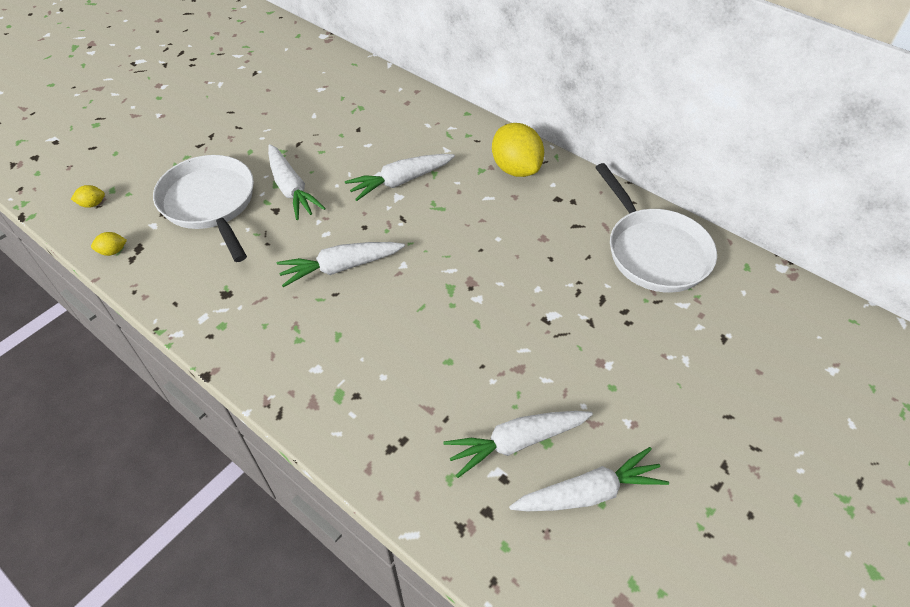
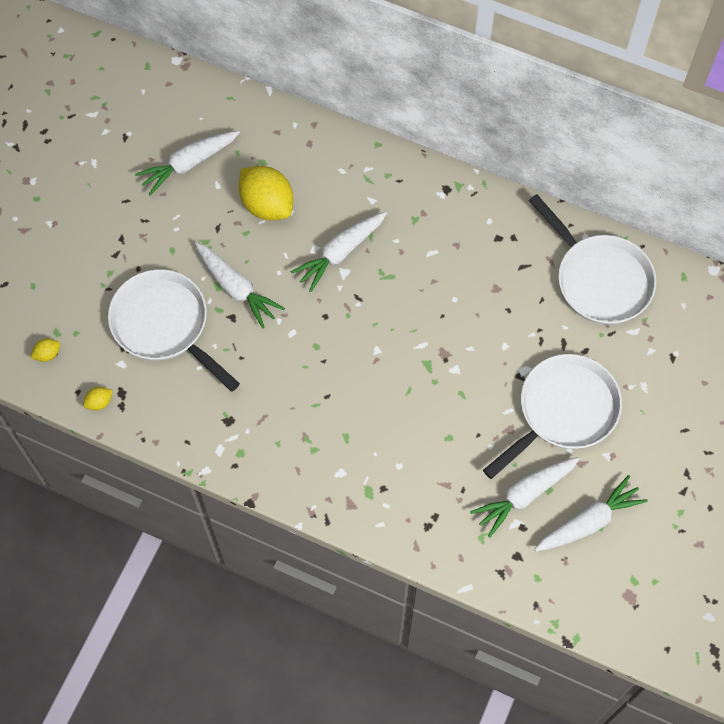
camera: 15 degrees left, 15 degrees up
(341, 267) = (321, 367): white carrot -> white carrot (189, 164)
(516, 168) = (448, 209): yellow lemon -> yellow lemon (267, 204)
(585, 364) = (563, 411): none -> white pan

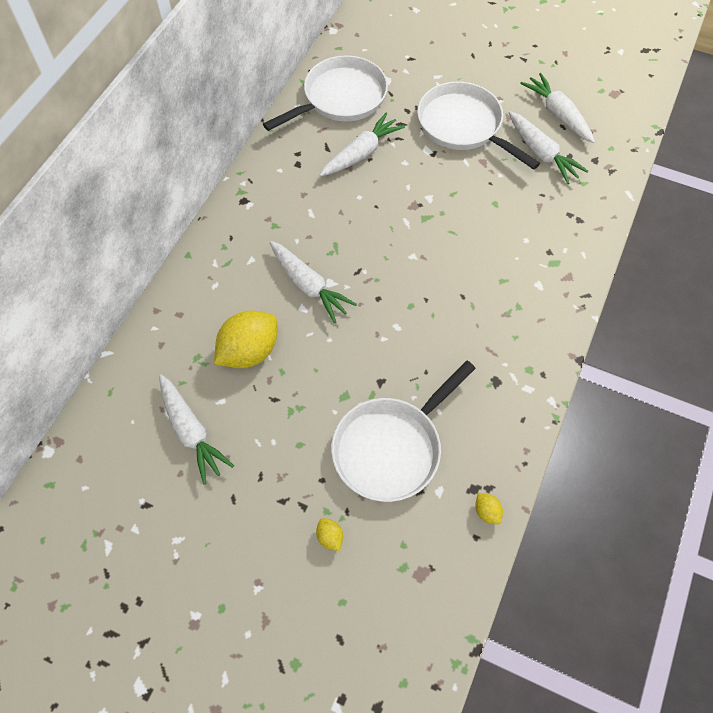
camera: 90 degrees left, 5 degrees down
(47, 354) = (431, 576): yellow lemon -> yellow lemon (330, 537)
(236, 288) = (347, 378): white carrot -> white carrot (361, 153)

